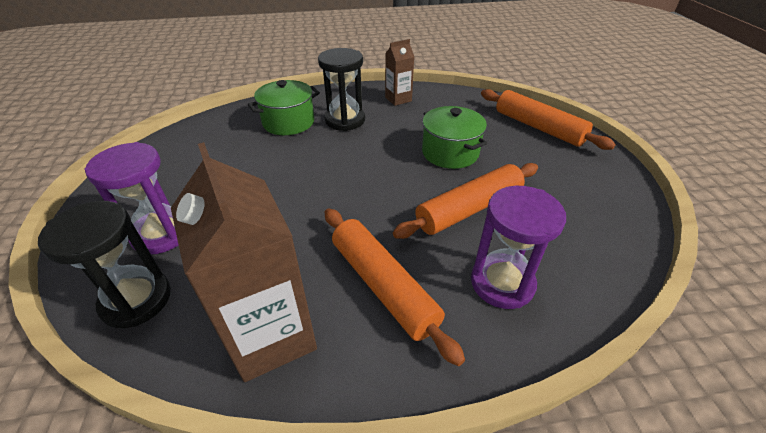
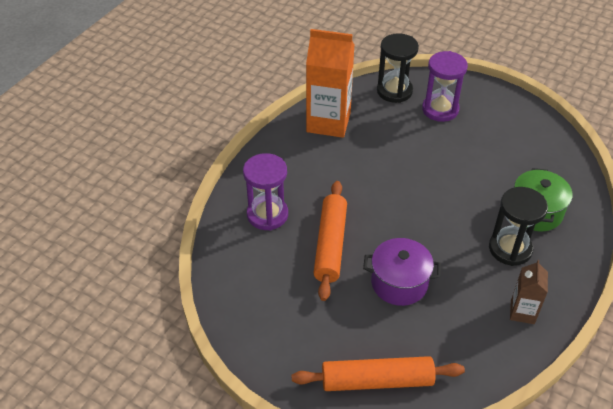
camera: 130 degrees right, 5 degrees up
(271, 336) = (328, 122): brown carton -> orange carton
(383, 285) = (316, 170): orange rolling pin -> none
(450, 152) = (399, 283): green pot -> purple pot

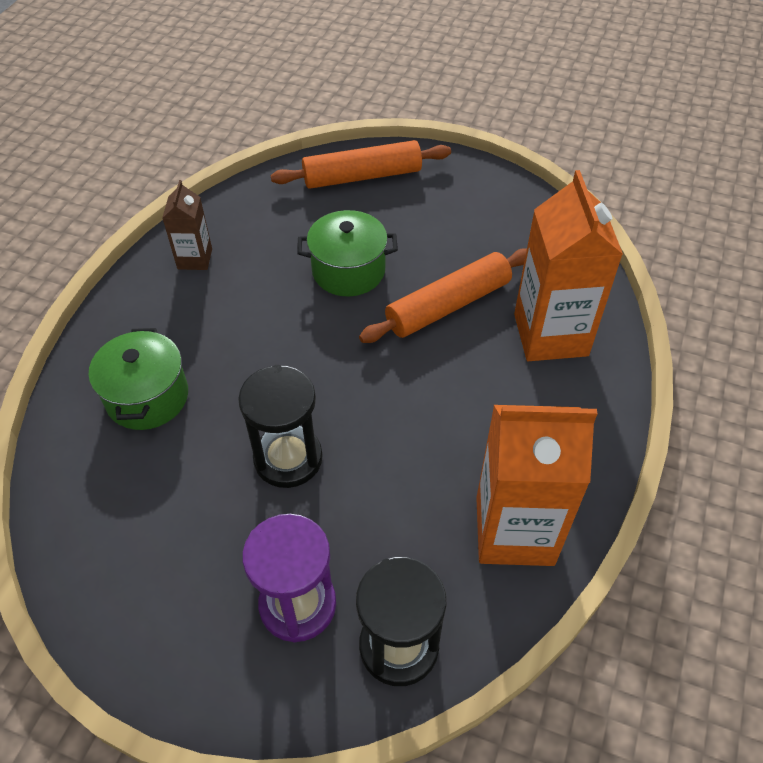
camera: 170 degrees right, 5 degrees up
(267, 214) = (550, 335): purple hourglass -> orange carton
(330, 244) = (448, 305): orange rolling pin -> orange rolling pin turned 60 degrees clockwise
(399, 283) = (348, 271): purple pot -> green pot
(510, 249) = (197, 334): black hourglass -> black hourglass (288, 458)

